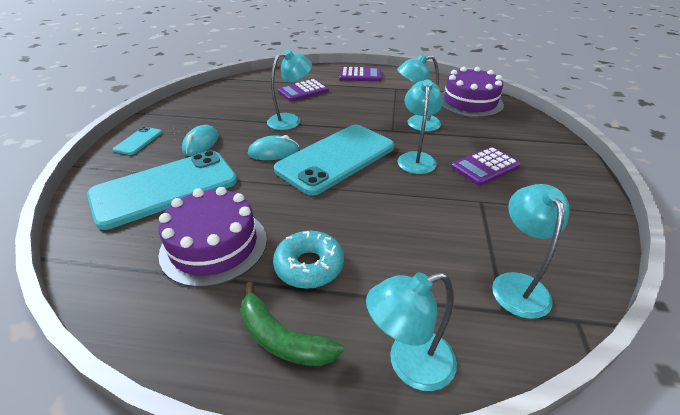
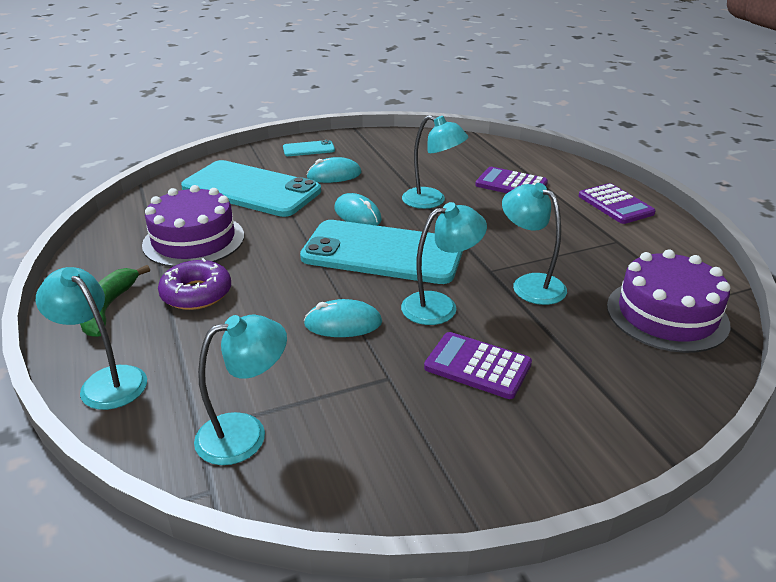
camera: 60 degrees right, 5 degrees down
(309, 266) = (196, 293): turquoise donut -> purple donut
(410, 201) = (343, 324): none -> turquoise mouse

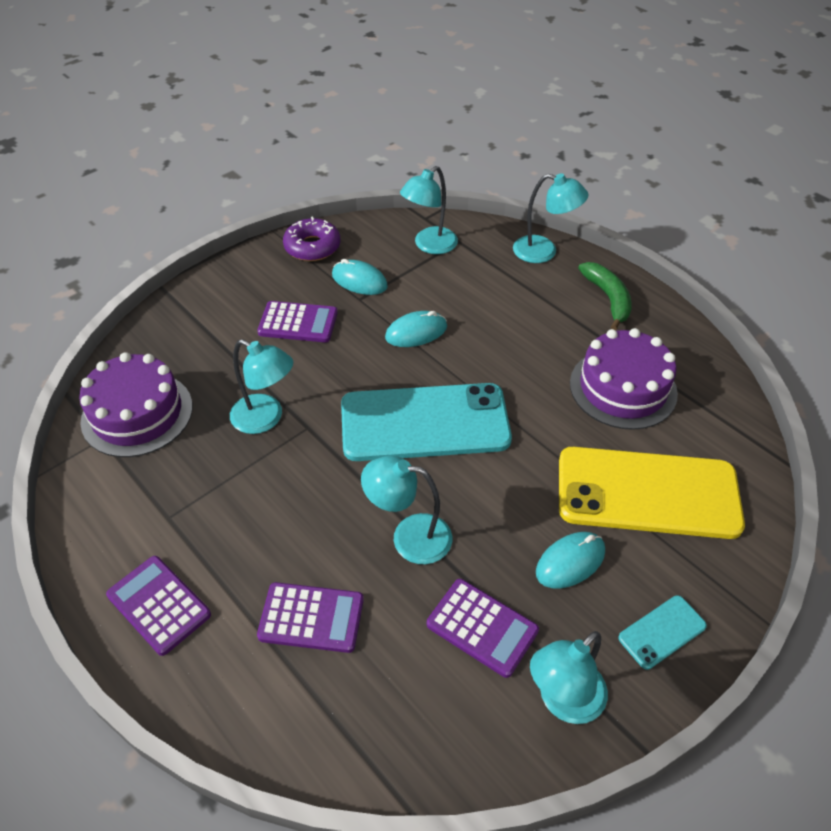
camera: 160 degrees right, 15 degrees up
(196, 293) = (555, 329): purple donut -> purple donut (312, 247)
(251, 189) = (647, 493): turquoise phone -> yellow phone
(357, 214) = (486, 479): turquoise mouse -> turquoise mouse (359, 281)
(407, 165) = (482, 627): none -> purple calculator
(440, 306) = (344, 370): turquoise lamp -> turquoise lamp (563, 701)

